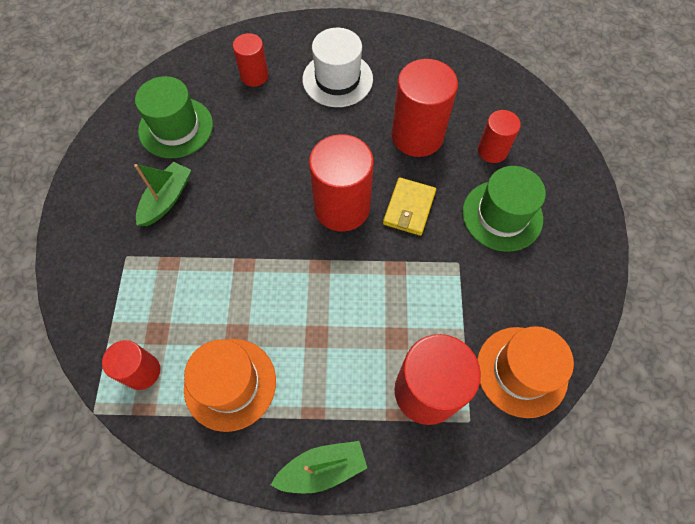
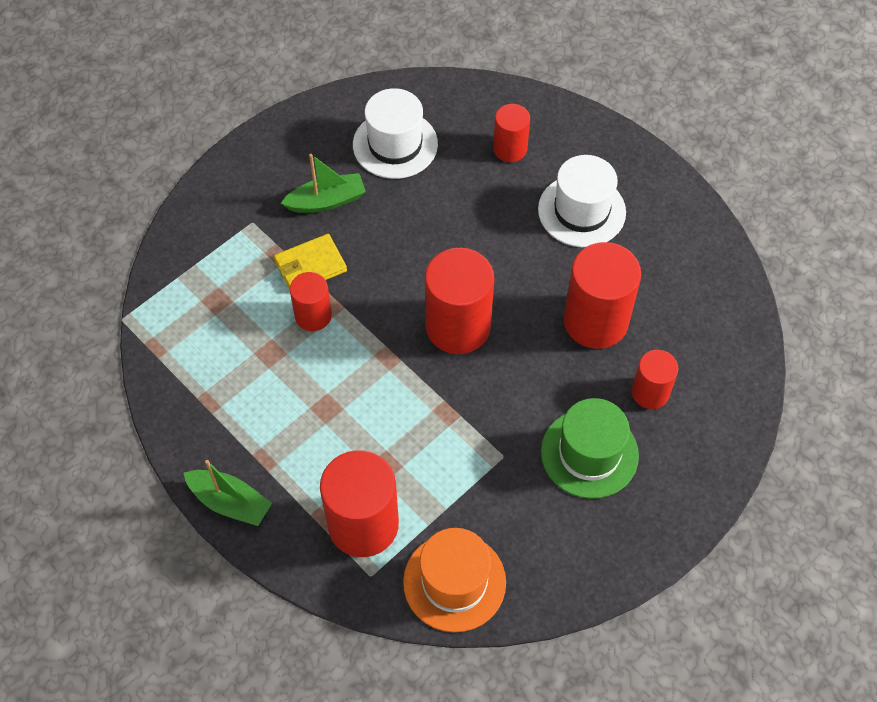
camera: 45 degrees right, 5 degrees down
(142, 371) = (180, 320): red cylinder -> red cylinder (313, 315)
(176, 127) = (395, 144): green hat -> white hat
(230, 384) = (229, 384): orange hat -> none
(409, 208) = (514, 376): yellow wallet -> yellow wallet (310, 266)

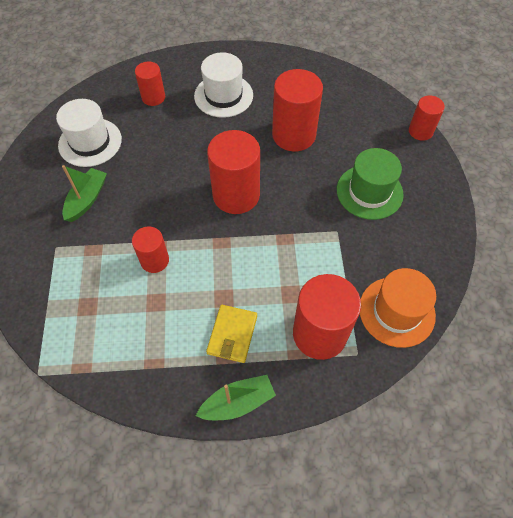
camera: 50 degrees left, 0 degrees up
(310, 266) = (120, 238): yellow wallet -> yellow wallet (232, 335)
(650, 392) = (356, 142): red cylinder -> red cylinder (420, 131)

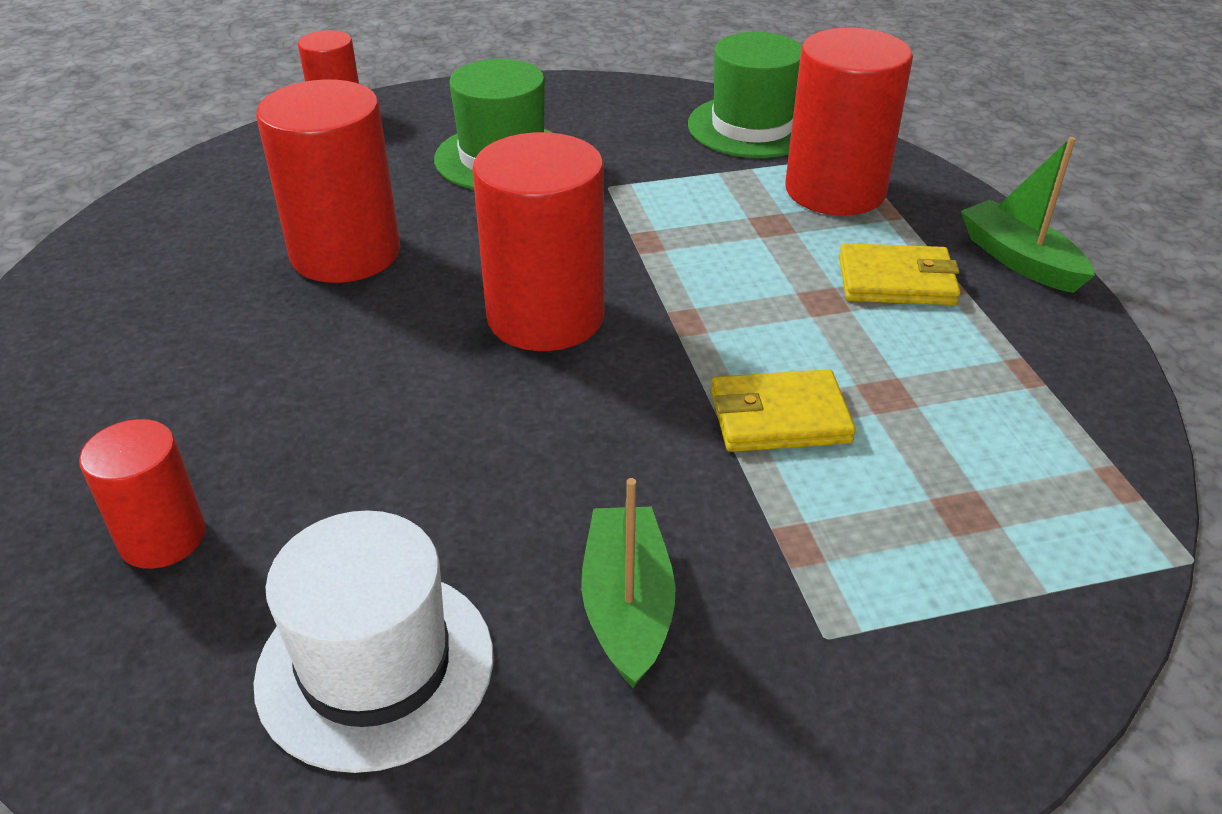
camera: 100 degrees left, 20 degrees down
(87, 199) = (627, 607): green boat -> green boat turned 75 degrees clockwise
(154, 260) = (779, 417): red cylinder -> yellow wallet
(223, 95) = (183, 381): white hat -> none
(396, 311) = (752, 127): orange hat -> green hat

